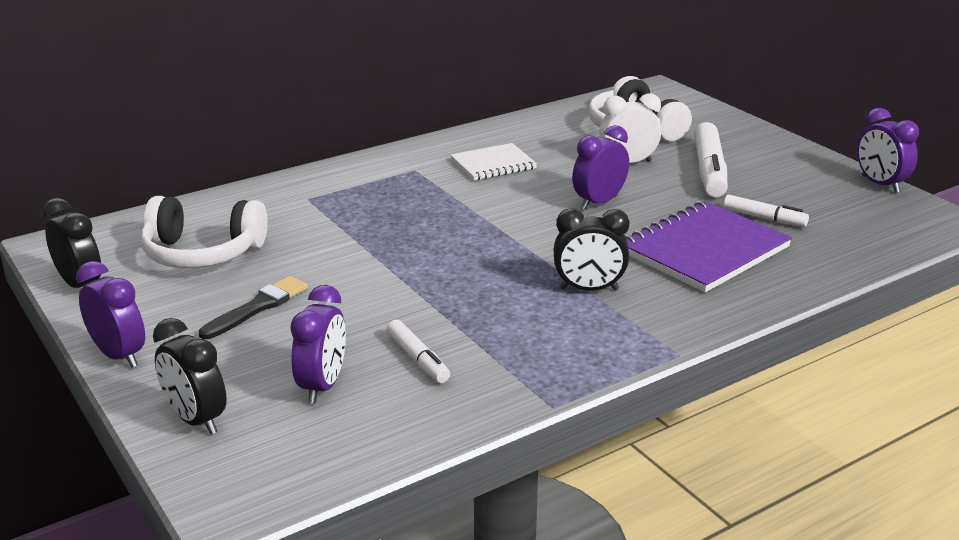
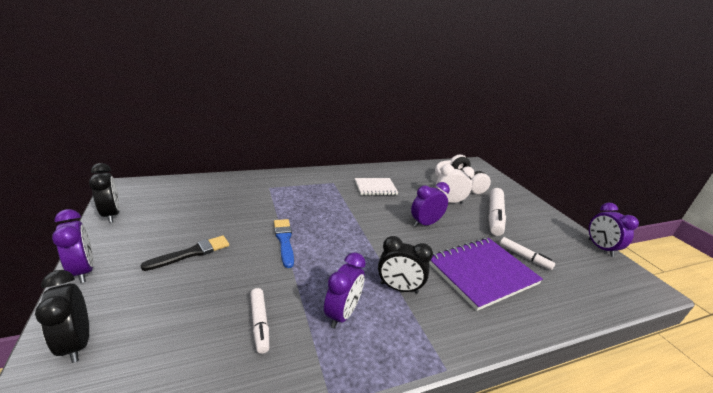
camera: 10 degrees right, 0 degrees up
(203, 253) = (191, 208): white headphones -> none
(322, 386) = (182, 332): purple clock -> purple clock (342, 314)
(387, 266) = (284, 240): none -> blue brush

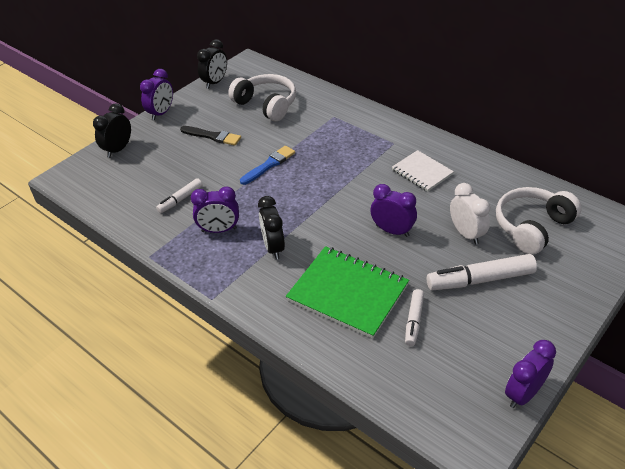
camera: 65 degrees right, 15 degrees up
(201, 205) = (266, 105): none -> white headphones
(482, 273) = (348, 293): purple notebook -> green notebook

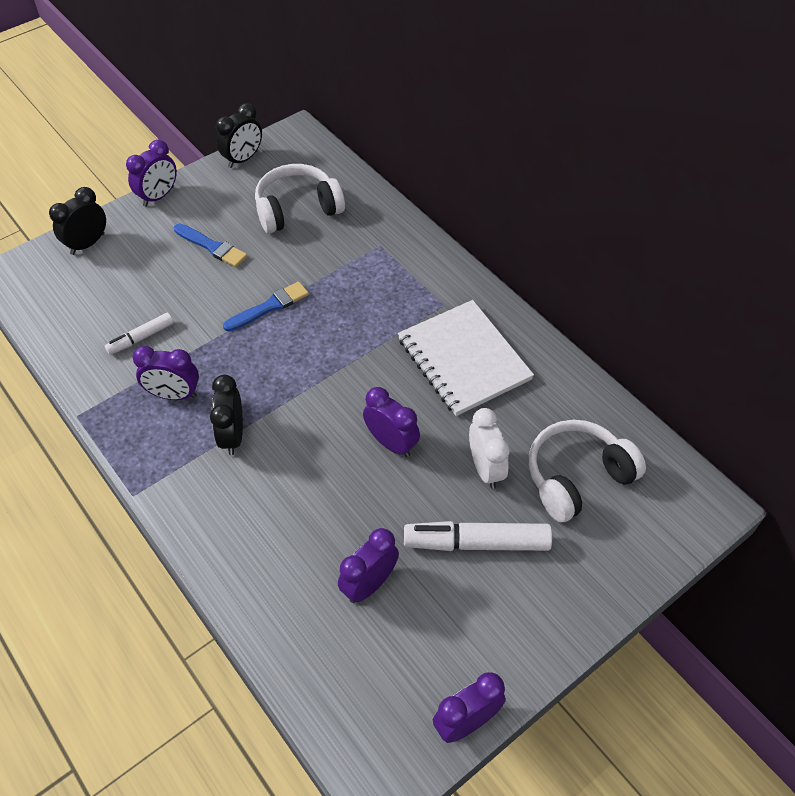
camera: 10 degrees right, 10 degrees up
(212, 136) = (212, 247): black brush -> blue brush
(266, 105) = (297, 209): white headphones -> white headphones turned 75 degrees counterclockwise
(348, 293) = (301, 524): green notebook -> none
(413, 321) = (369, 584): white marker -> purple clock
(422, 172) = (463, 359): white notebook -> white notebook, size x1.70

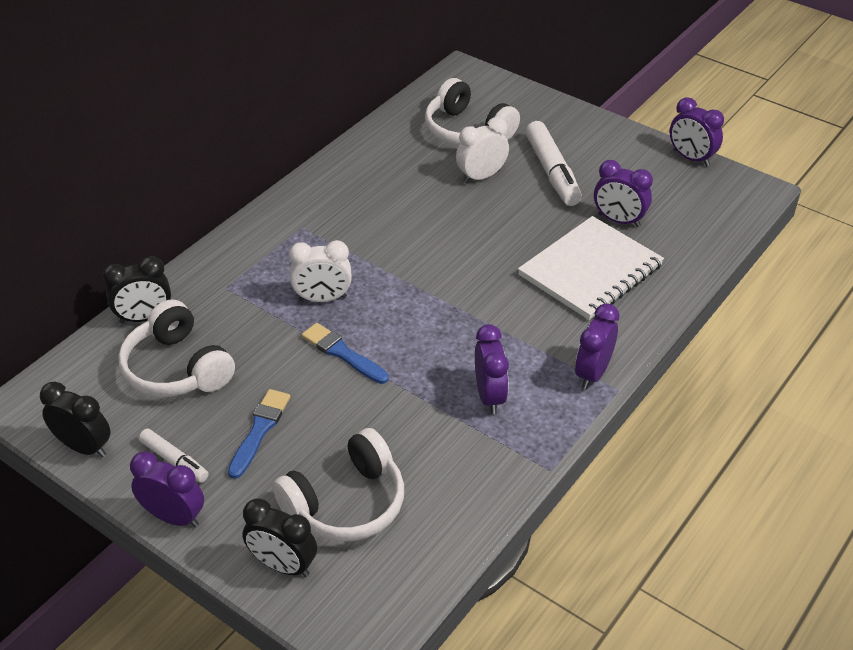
camera: 105 degrees left, 10 degrees down
(119, 284) = (346, 503): none -> white headphones
(141, 338) = (424, 451): white marker -> white marker (174, 461)
(232, 436) = (519, 337): black clock -> black clock (144, 317)
(341, 304) = (322, 298): none -> white clock
(391, 443) = (480, 232): purple clock -> purple clock (593, 373)
(463, 359) = (367, 205): white notebook -> white notebook (590, 270)

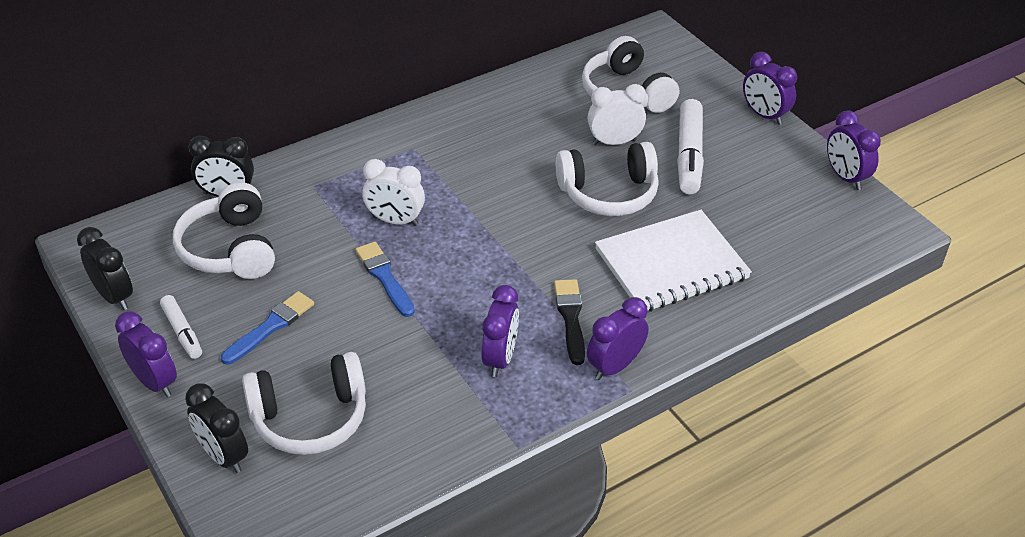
camera: 20 degrees right, 0 degrees up
(502, 223) = (608, 193): none -> white headphones
(531, 342) = (570, 318): none -> black brush
(618, 220) = (730, 221): purple clock -> purple clock (764, 115)

